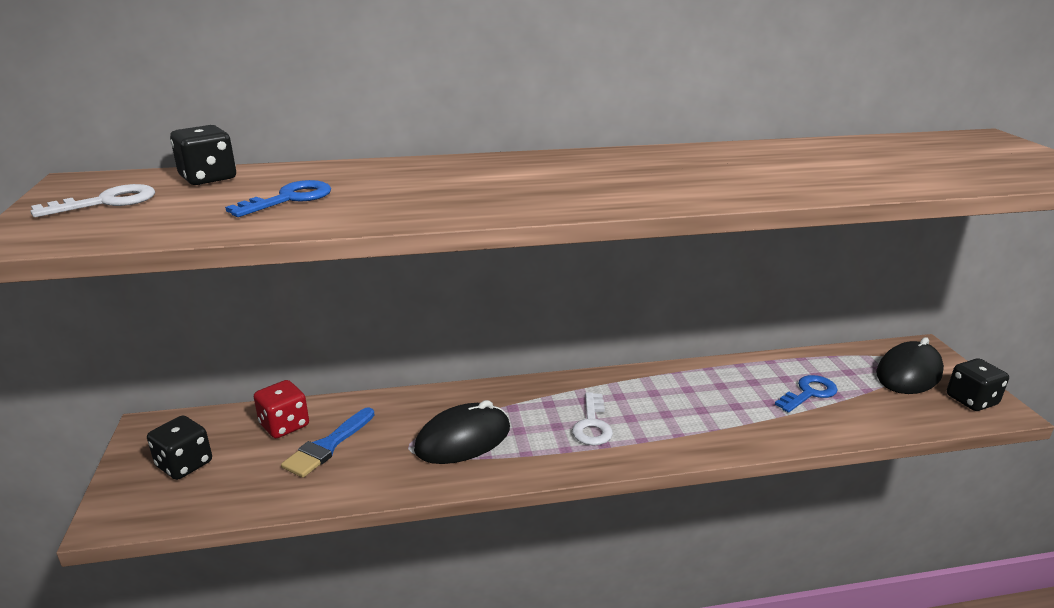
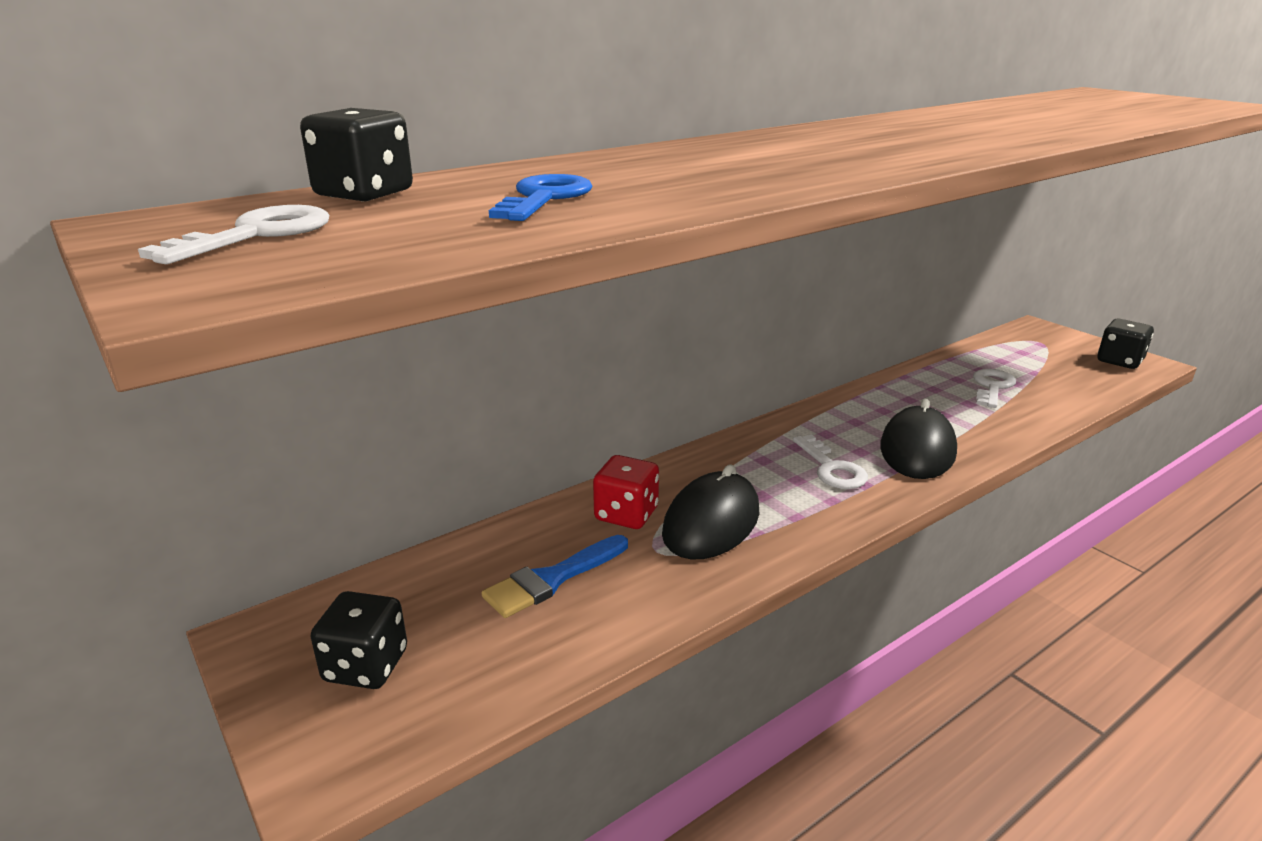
camera: 25 degrees left, 0 degrees up
(284, 425) = (465, 572): red dice -> red dice (626, 514)
(328, 446) = (552, 579): blue brush -> blue brush turned 45 degrees clockwise
(809, 393) = (992, 387): blue key -> white key
(908, 373) = (1049, 351): black mouse -> black mouse (917, 450)

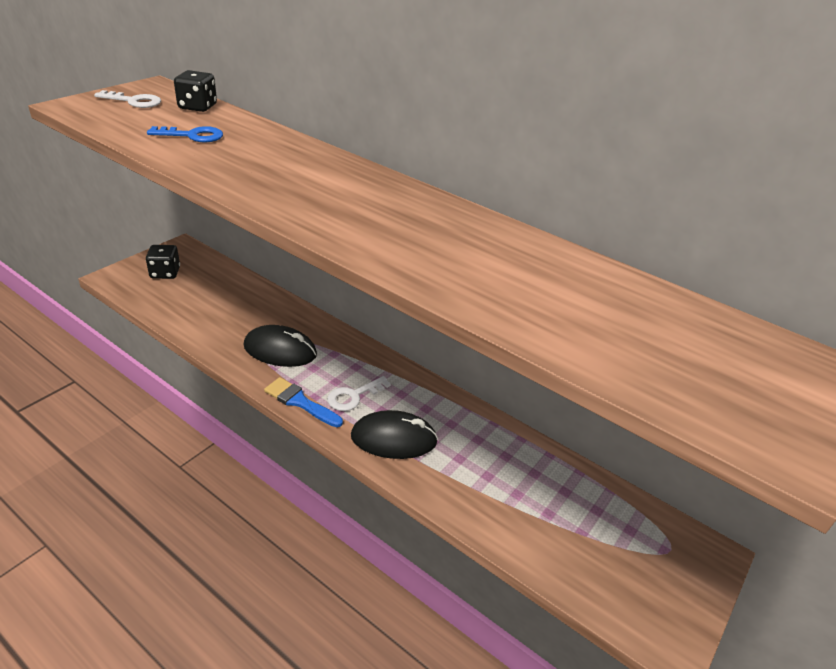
camera: 70 degrees right, 10 degrees up
(552, 579) = (224, 307): blue brush -> blue brush (300, 402)
(626, 514) = (282, 321): red dice -> none
(992, 387) = (529, 495): white key -> none
(1119, 361) = (658, 616): black dice -> none

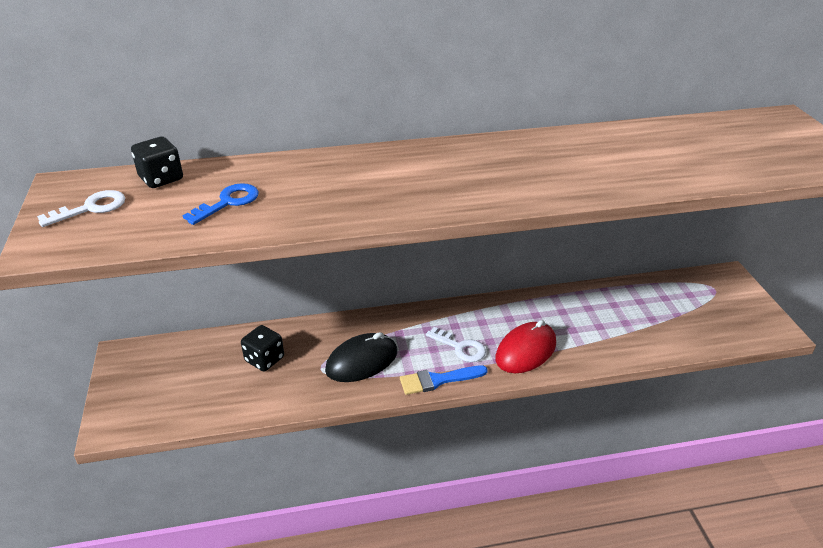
camera: 45 degrees left, 0 degrees up
(165, 273) = (153, 384): black dice -> black dice (264, 359)
(354, 396) = (460, 347): white key -> white key turned 60 degrees counterclockwise
(394, 439) = (526, 351): black mouse -> red mouse

